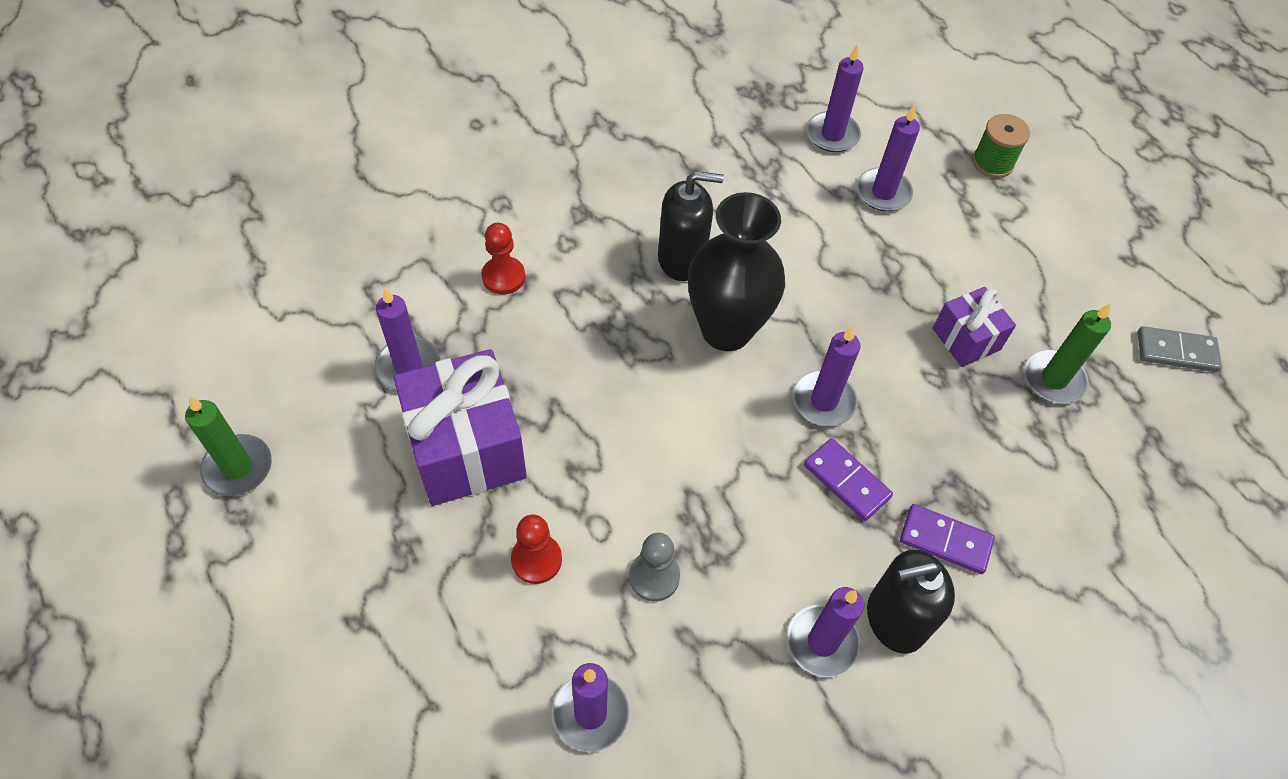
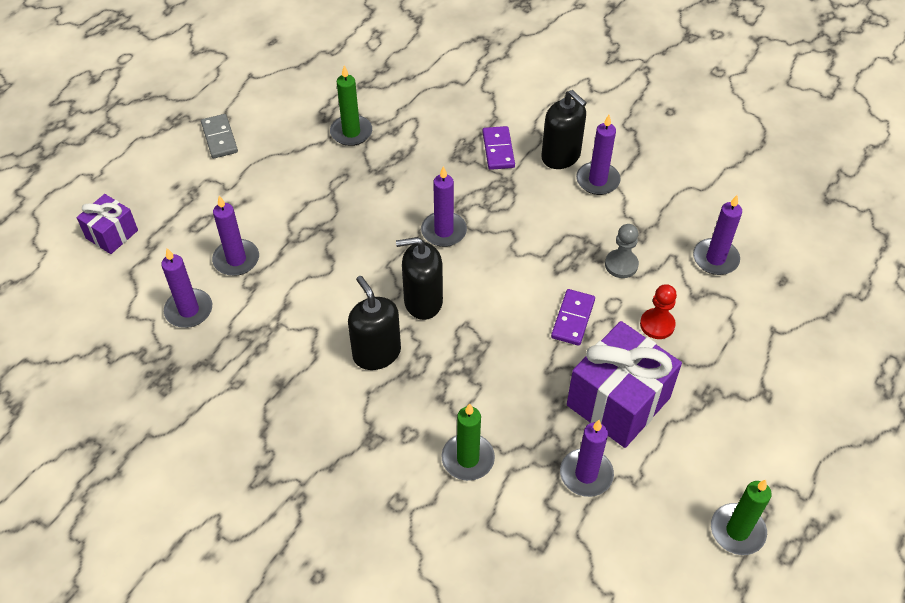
camera: 115 degrees left, 5 degrees down
(503, 277) = (468, 459): red pawn -> green candle
(726, 330) = (423, 301): black vase -> black soap dispenser
(846, 481) = (492, 202): purple domino -> purple domino (572, 319)
(966, 339) = (346, 179): purple gift -> purple gift (112, 234)
(992, 162) = (168, 208): green spool -> none
(1176, 351) = (292, 86): grey domino -> grey domino (219, 138)

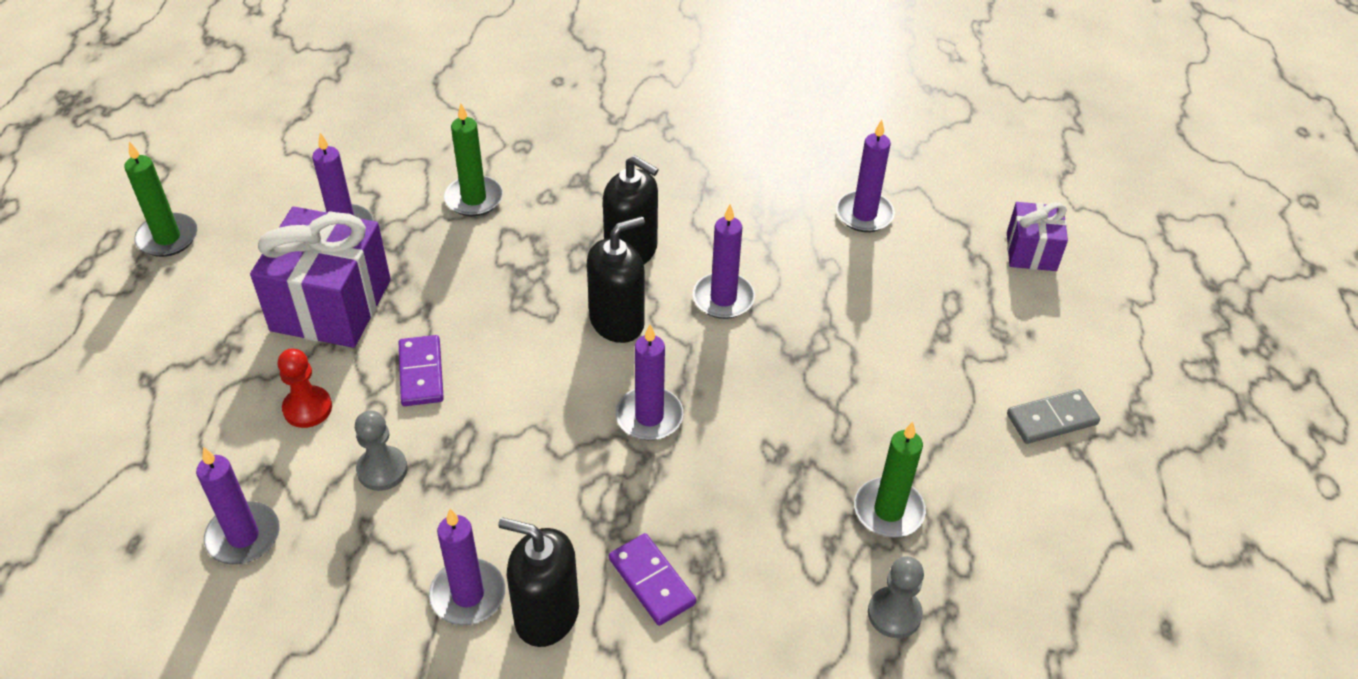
camera: 150 degrees right, 5 degrees down
(219, 138) = (1052, 419): grey domino -> grey domino turned 60 degrees counterclockwise
(236, 259) = (868, 281): purple candle -> purple candle (723, 298)
(389, 92) = (894, 613): none -> grey pawn

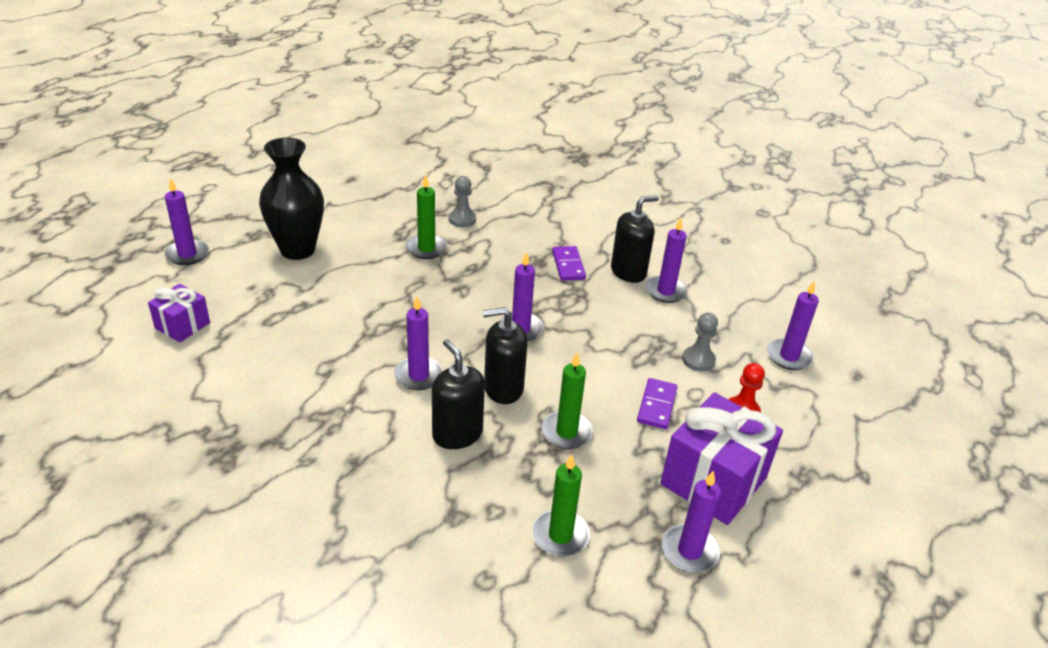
camera: 155 degrees left, 10 degrees down
(167, 238) = (861, 608): green candle -> green candle (566, 432)
(546, 615) = (628, 272): black soap dispenser -> black soap dispenser turned 75 degrees counterclockwise
(864, 214) = (258, 393): purple candle -> purple candle (187, 254)
(1052, 419) = (297, 250): grey domino -> black vase

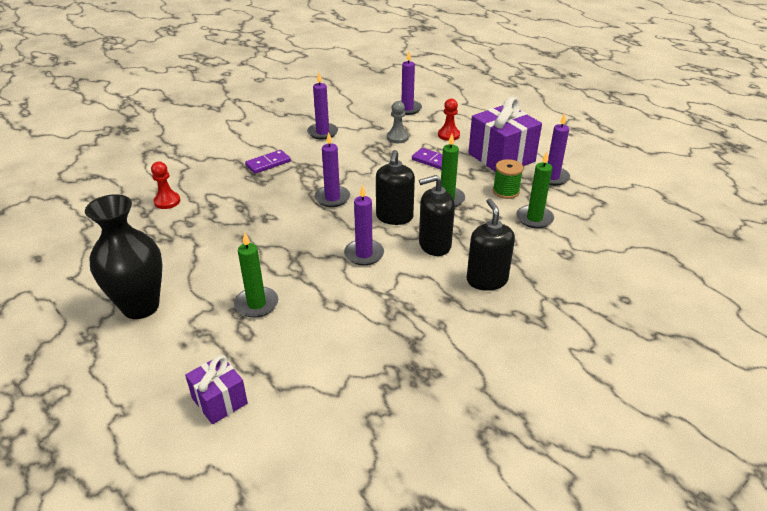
camera: 70 degrees left, 0 degrees up
(187, 254) = (85, 395): purple candle -> none
(426, 249) = (197, 227): green candle -> green candle (256, 304)
(462, 219) = (167, 201): grey pawn -> red pawn
(568, 265) = (268, 163): purple domino -> purple domino turned 45 degrees counterclockwise
(617, 495) = (506, 191): none -> green spool
(628, 272) = (292, 141): black soap dispenser -> black soap dispenser (487, 280)

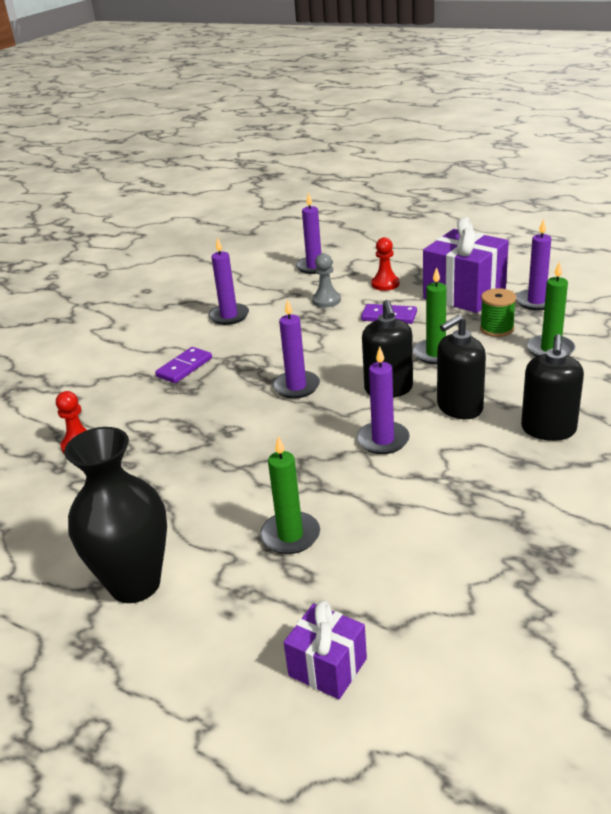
camera: 15 degrees left, 5 degrees down
(487, 280) = (548, 429): black soap dispenser -> black soap dispenser turned 135 degrees counterclockwise

